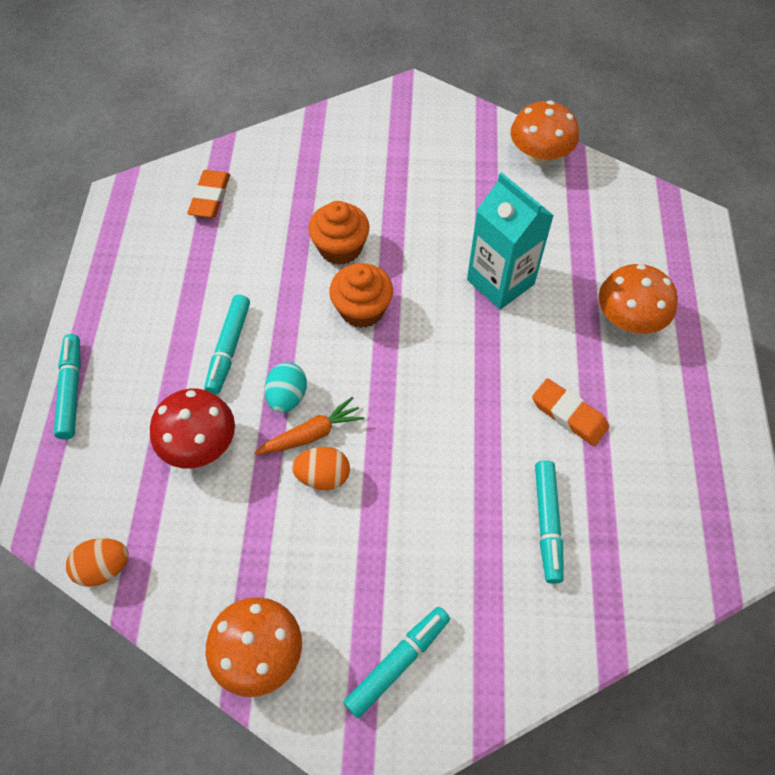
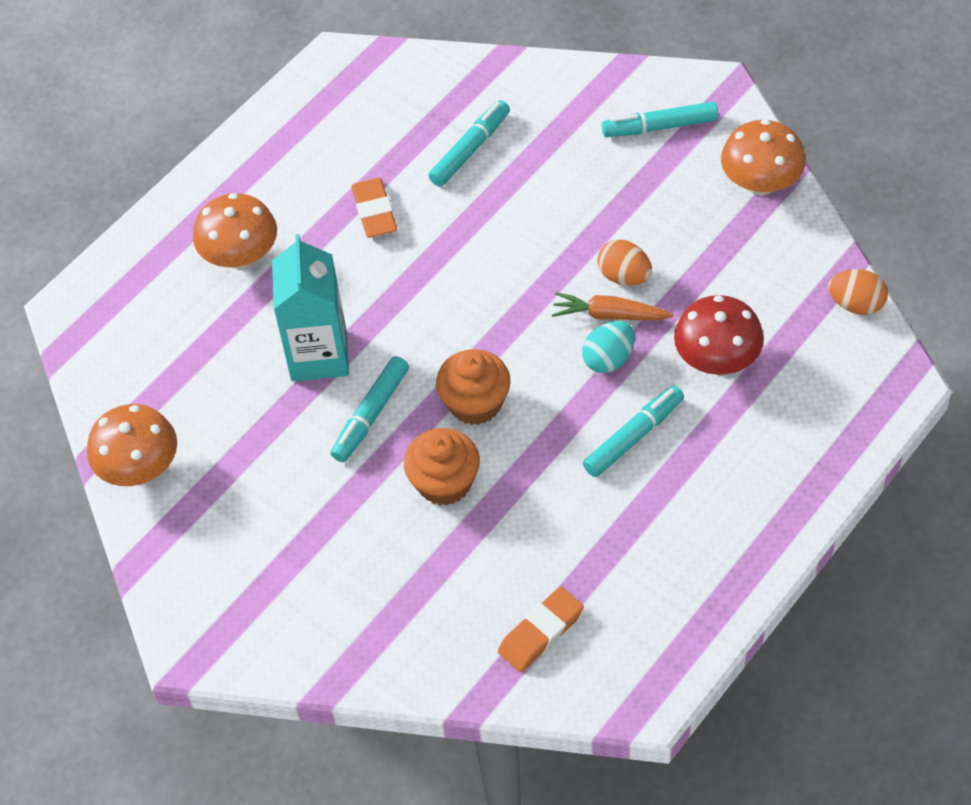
camera: 140 degrees left, 5 degrees down
(71, 390) = (815, 480): turquoise marker -> turquoise marker (371, 415)

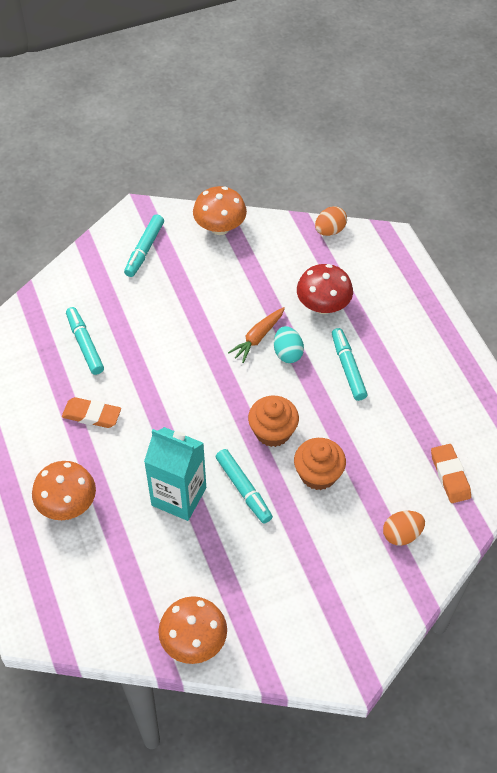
camera: 65 degrees left, 0 degrees up
(624, 276) = (236, 318): orange egg -> orange egg (401, 534)

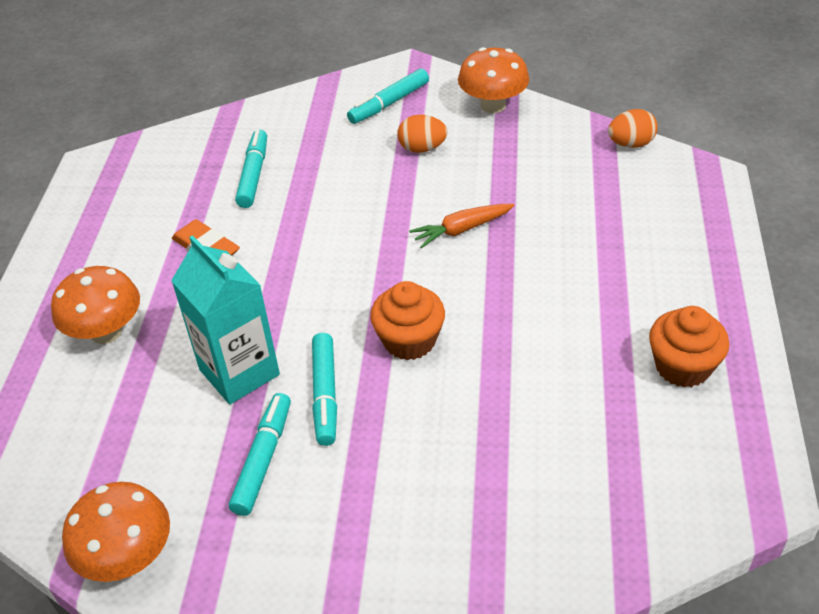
camera: 30 degrees right, 10 degrees down
(287, 353) = (489, 258): turquoise egg -> none
(318, 474) = (436, 413): orange cupcake -> orange cupcake (682, 366)
(323, 306) = (570, 221): red mushroom -> none
(348, 368) = (559, 300): turquoise marker -> turquoise marker (263, 459)
(401, 534) = (506, 539): orange egg -> orange egg (422, 148)
(450, 475) = (628, 487): orange eraser -> none

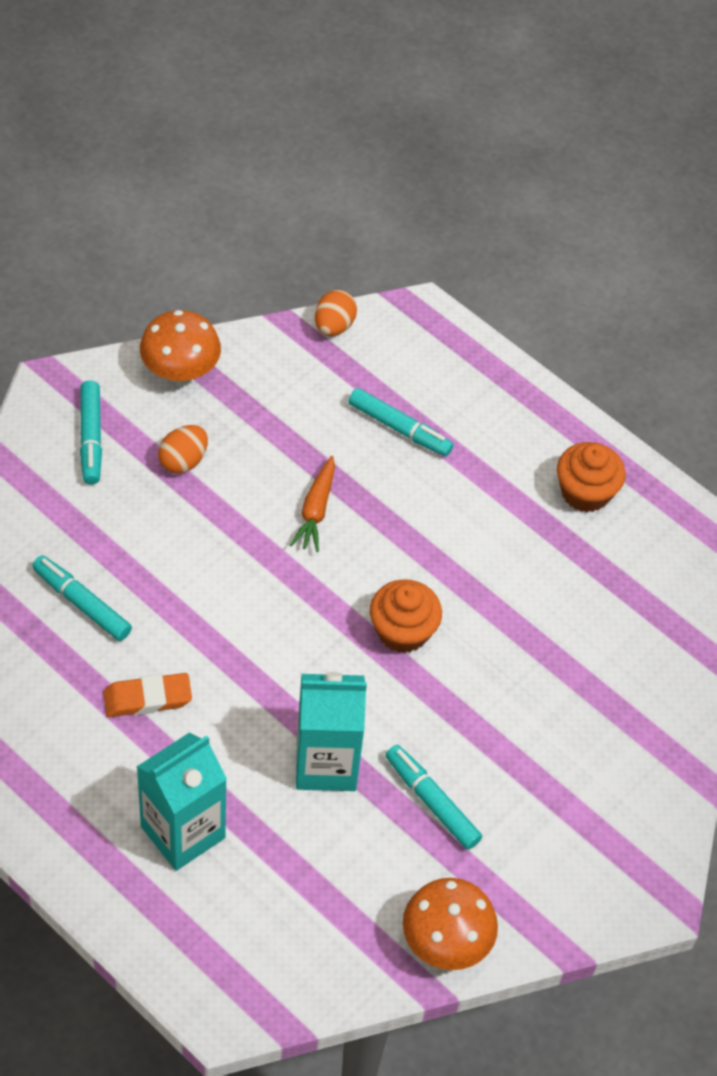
camera: 60 degrees left, 10 degrees up
(106, 332) = (183, 832): orange mushroom -> turquoise carton
(325, 394) = (405, 722): turquoise marker -> turquoise marker (400, 428)

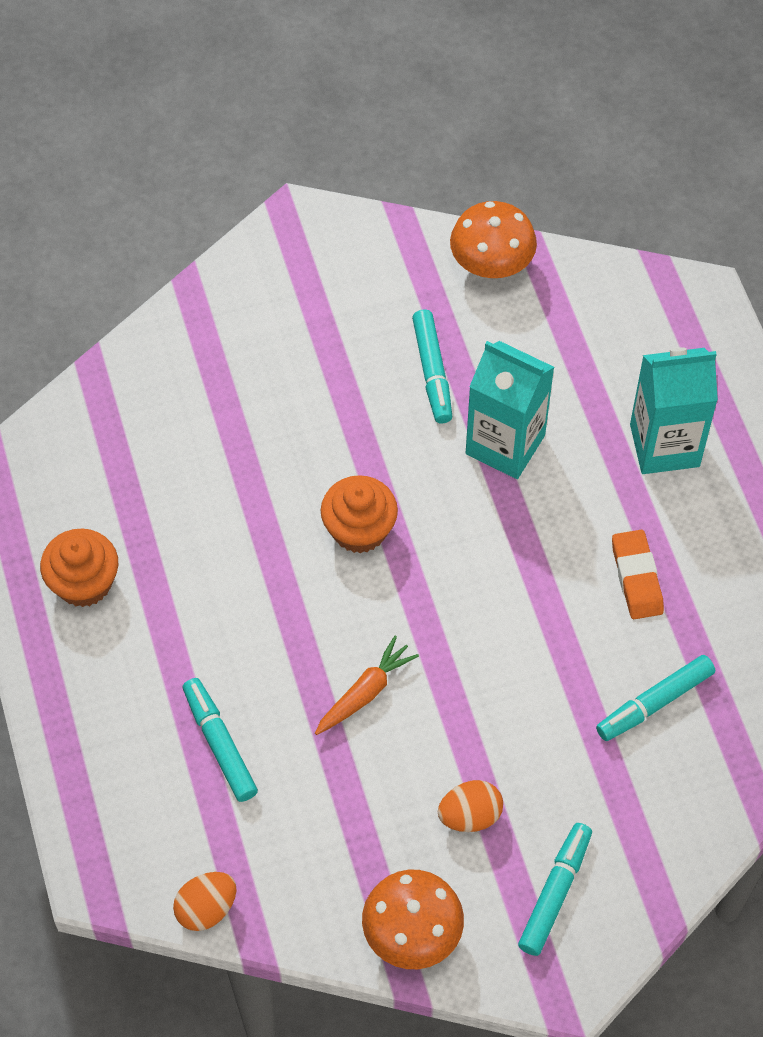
camera: 145 degrees left, 5 degrees up
(82, 603) = (654, 703): turquoise marker -> turquoise marker turned 75 degrees clockwise
(147, 698) = (636, 577): orange eraser -> orange eraser turned 60 degrees clockwise

